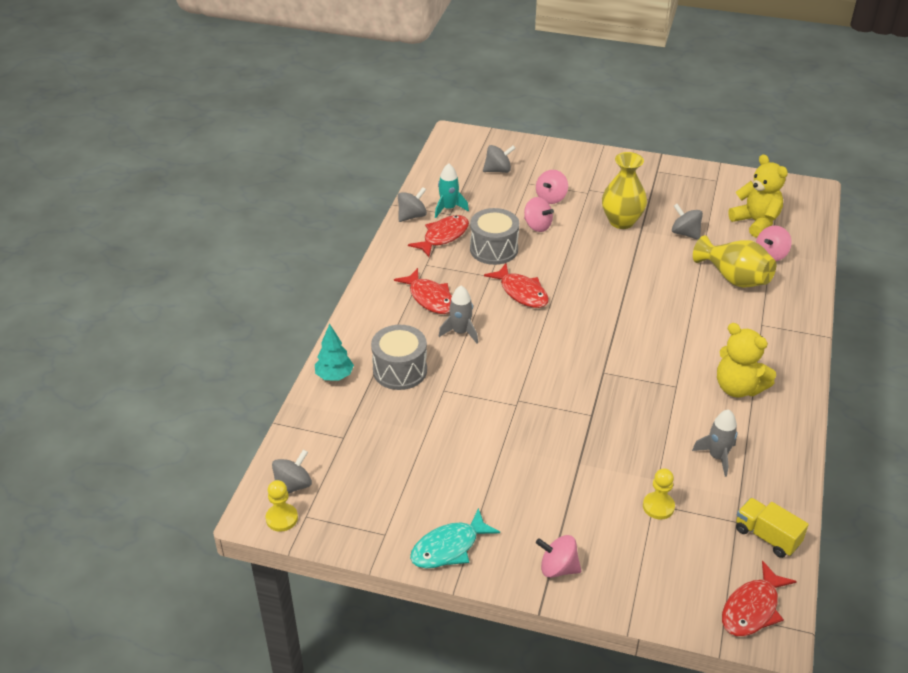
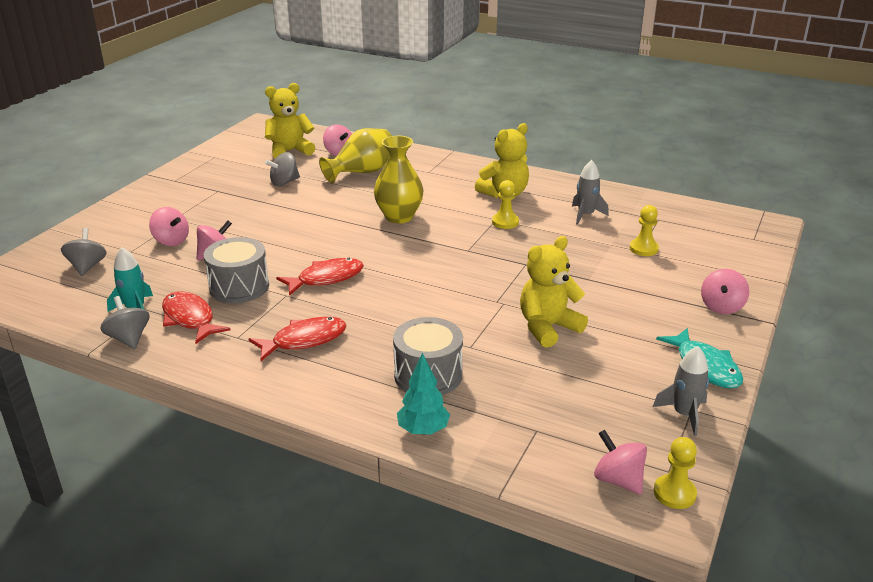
camera: 80 degrees left, 10 degrees down
(293, 486) = (618, 480): grey spinning top -> pink spinning top
(460, 332) = (376, 325): grey rocket -> grey rocket (684, 414)
(484, 436) = (548, 327): none -> yellow teddy bear
(621, 221) = (243, 209): yellow vase -> yellow vase (399, 217)
(671, 393) = (505, 222): none -> yellow pawn
(752, 609) = (747, 228): red fish -> none
(767, 536) = (673, 210): yellow truck -> none

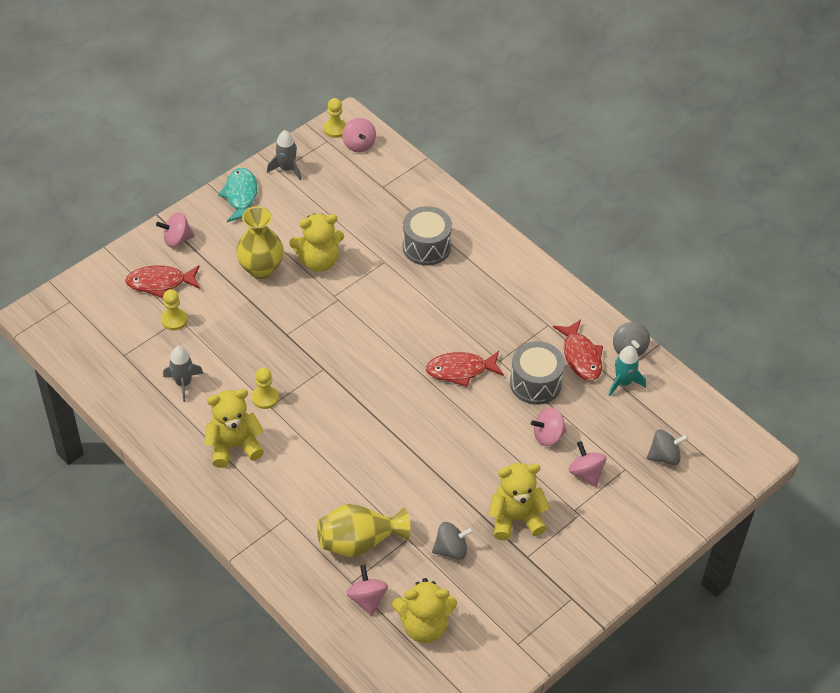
camera: 160 degrees left, 20 degrees up
(87, 266) = (664, 456): grey spinning top -> grey spinning top turned 120 degrees counterclockwise
(234, 205) = (515, 518): none -> yellow teddy bear
(304, 340) = (499, 305): red fish -> red fish (160, 283)
(399, 217) = (359, 440): yellow vase -> yellow vase (261, 268)
(423, 430) = (450, 207): turquoise tree -> none
(721, 307) = (177, 239): pink spinning top -> pink spinning top turned 150 degrees counterclockwise

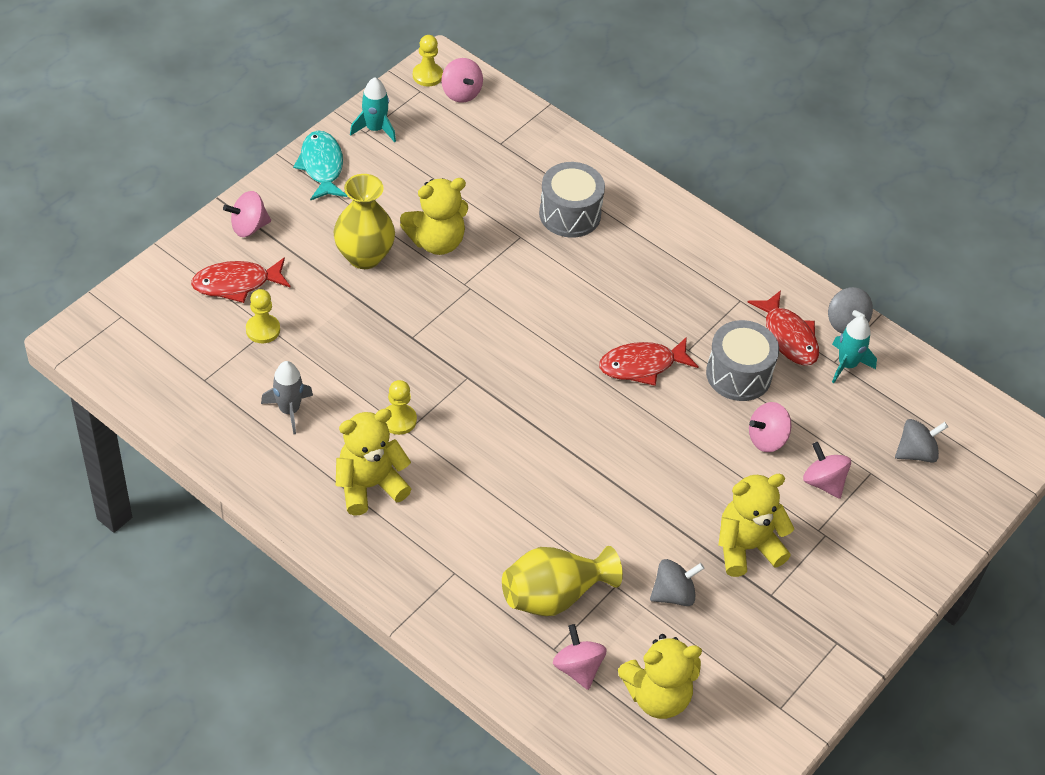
camera: 10 degrees left, 0 degrees up
(287, 169) = (375, 129): grey rocket -> turquoise rocket

